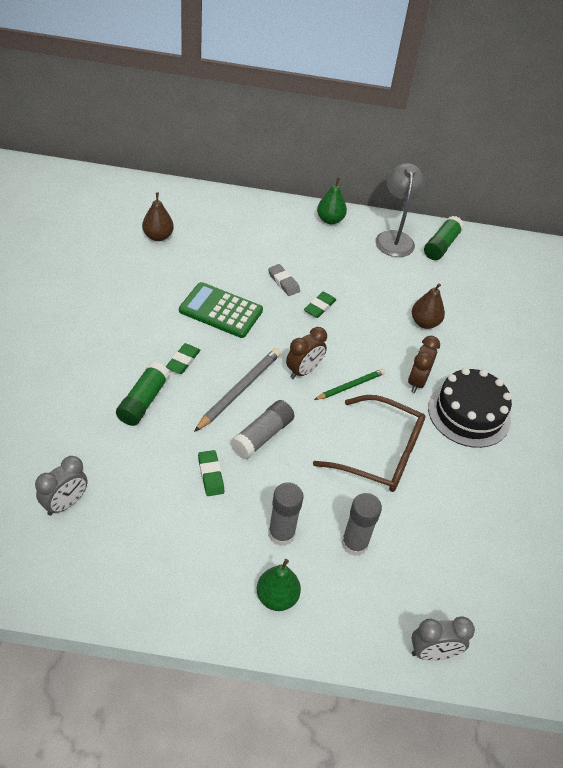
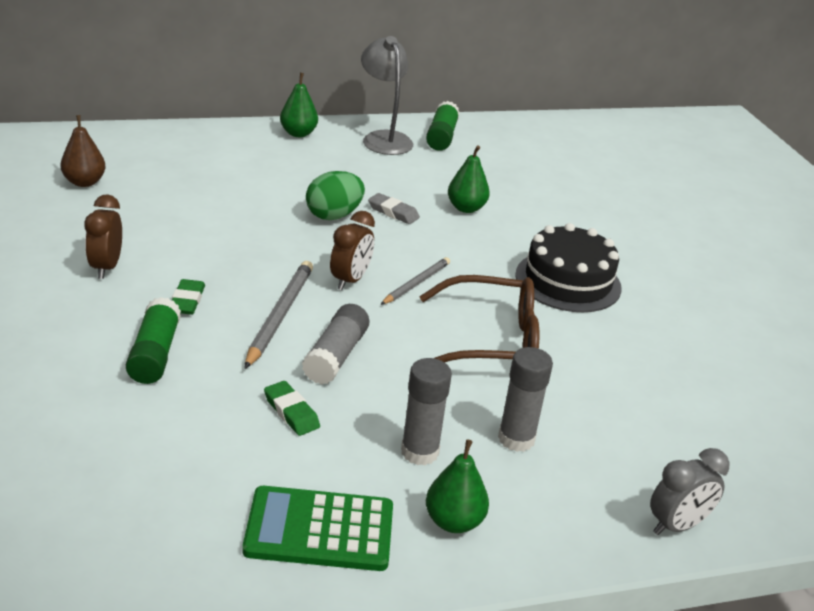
camera: 20 degrees left, 15 degrees down
(65, 503) = (99, 494): grey clock -> none
(221, 311) = (210, 241): green calculator -> green calculator (319, 530)
(283, 282) = (275, 200): grey eraser -> grey eraser (393, 212)
(319, 307) = (334, 215): green eraser -> green egg
(350, 386) = (416, 283): green pencil -> grey pencil
(417, 382) = (491, 264): brown clock -> brown clock (106, 267)
(424, 323) = (466, 208): brown pear -> green pear

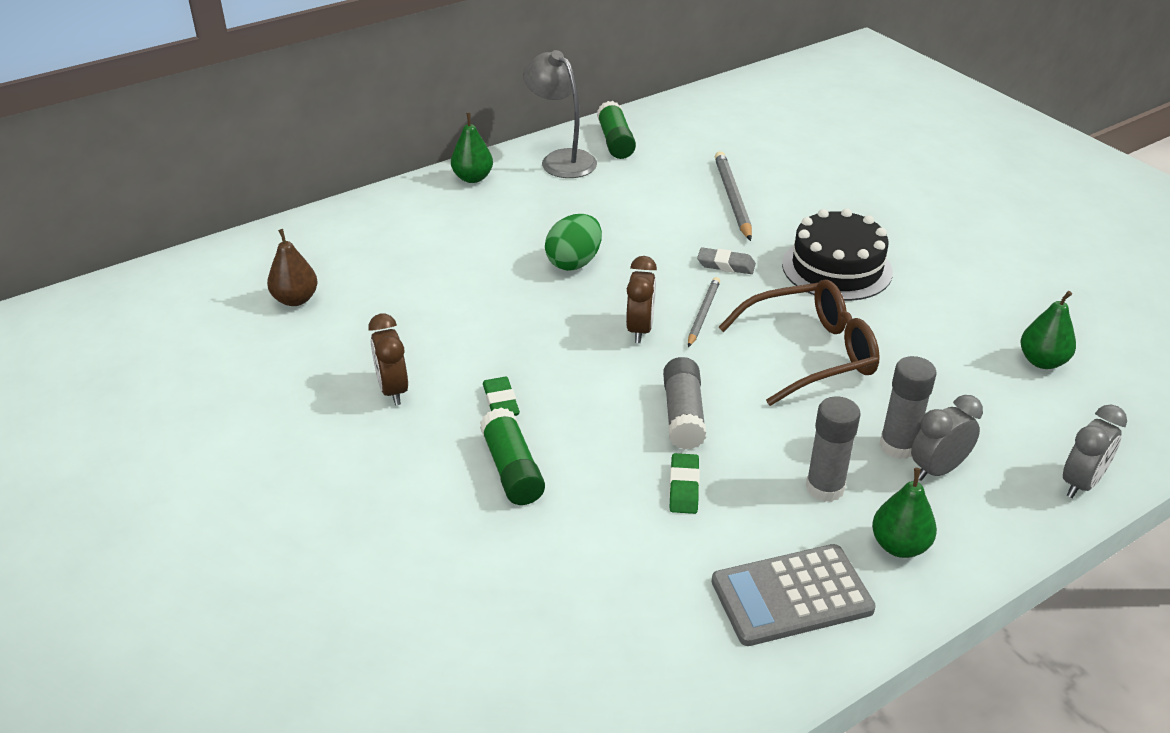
camera: 15 degrees left, 5 degrees up
(280, 316) = (601, 389): grey pencil -> grey pencil (732, 198)
(291, 412) = (684, 487): green eraser -> green eraser turned 60 degrees clockwise
(319, 530) = (791, 596): green calculator -> grey calculator
(393, 212) = (628, 241): grey eraser -> grey eraser (726, 265)
(466, 208) = (693, 216): green pear -> green pear (1042, 361)
(539, 470) = (937, 470): none -> grey clock

